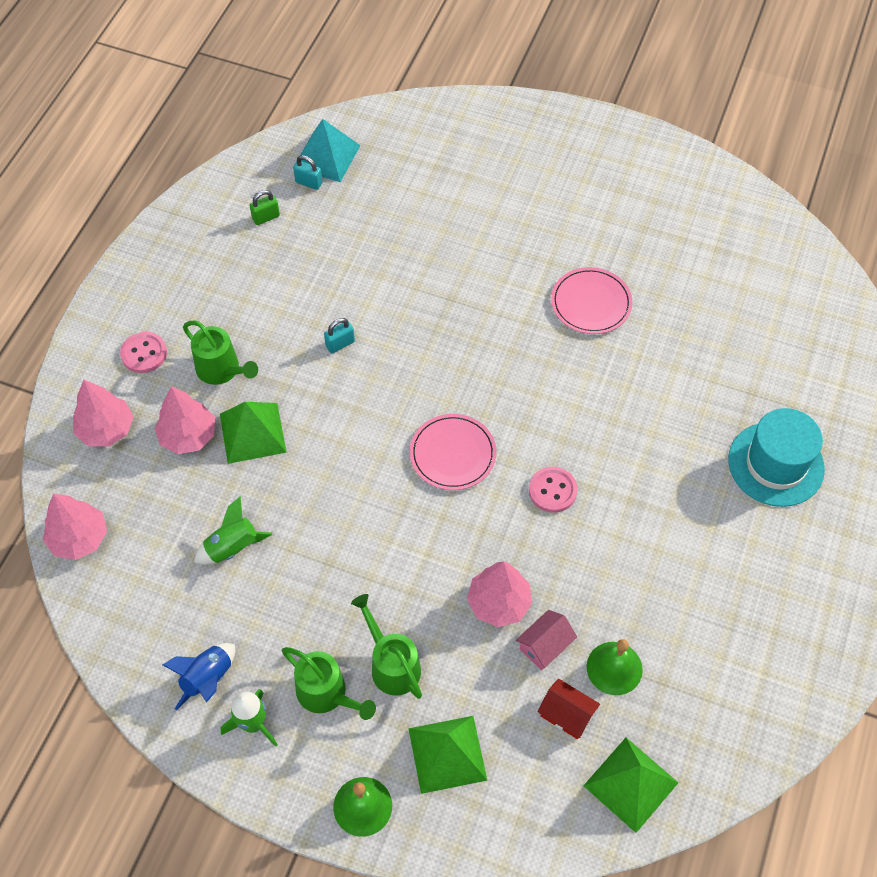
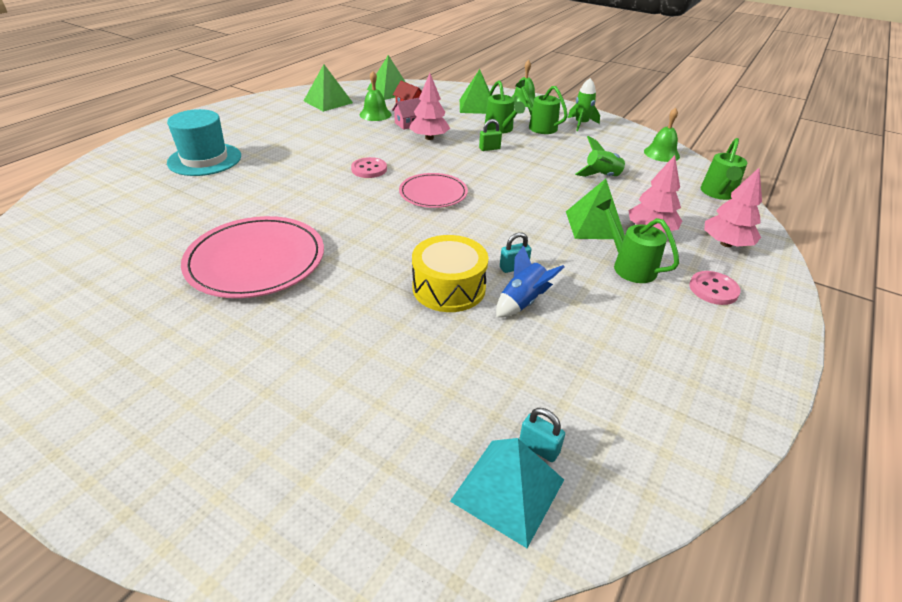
camera: 170 degrees left, 20 degrees down
(79, 538) = (718, 193): pink tree -> green watering can
(131, 640) = (661, 153): none -> green bell
(208, 679) = (610, 137): blue rocket -> blue rocket (523, 302)
(266, 217) = (600, 407): green padlock -> green padlock (489, 148)
(398, 306) = (449, 287): none -> yellow drum
(591, 303) = (256, 260): pink plate -> pink plate, size x1.64
(718, 700) = (328, 102): none -> green pyramid

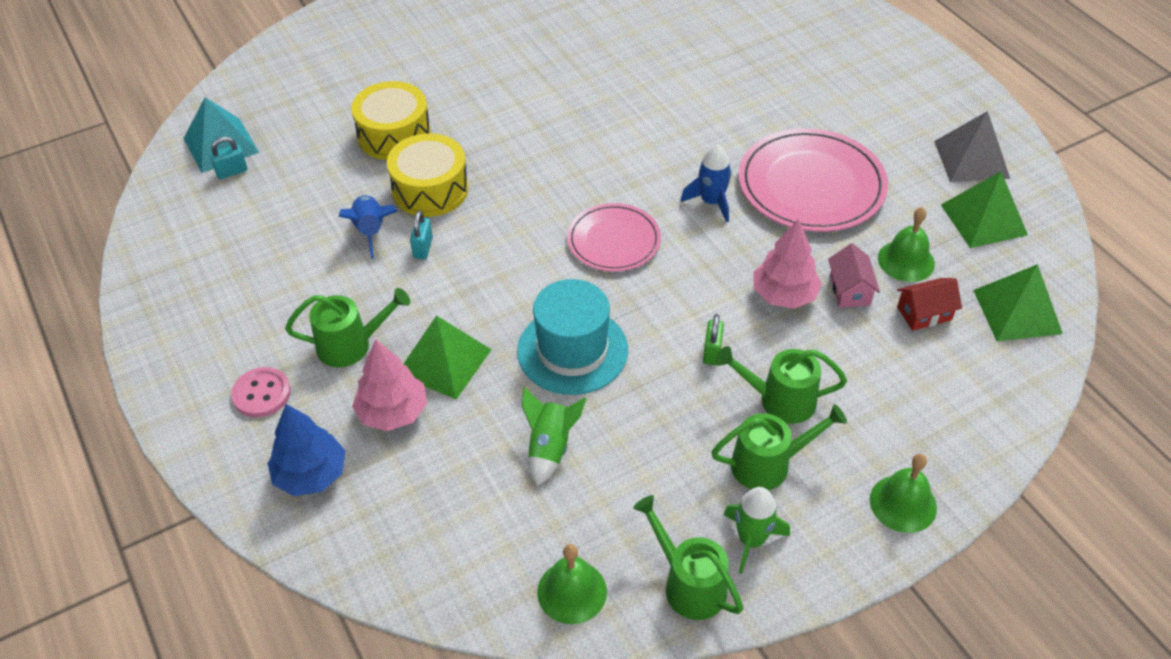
camera: 120 degrees right, 10 degrees up
(204, 159) = (811, 73): turquoise hat -> turquoise hat (572, 350)
(256, 260) = (564, 81): pink plate -> pink plate (811, 185)
(277, 108) = (971, 159): none -> grey pyramid
(369, 169) = (711, 202): pink button -> blue rocket
(393, 339) = (394, 135): none -> yellow drum
(477, 106) = (898, 412): green pyramid -> none
(718, 193) = (410, 571): green watering can -> green watering can (688, 583)
(726, 244) = (311, 474): pink tree -> blue tree

